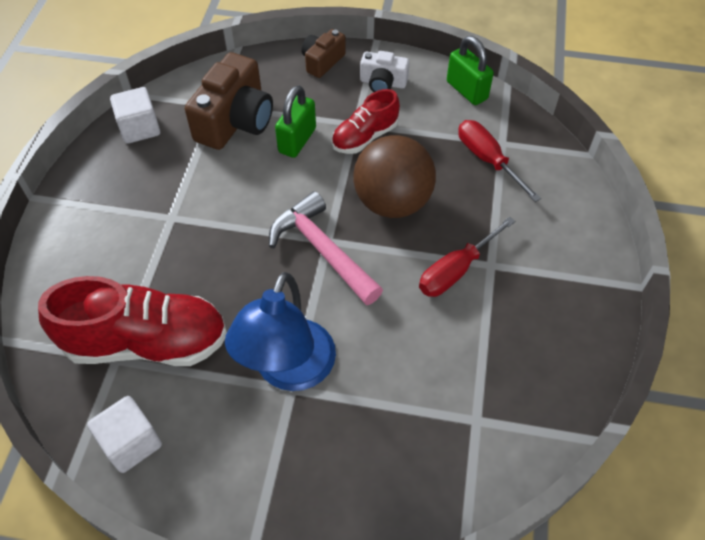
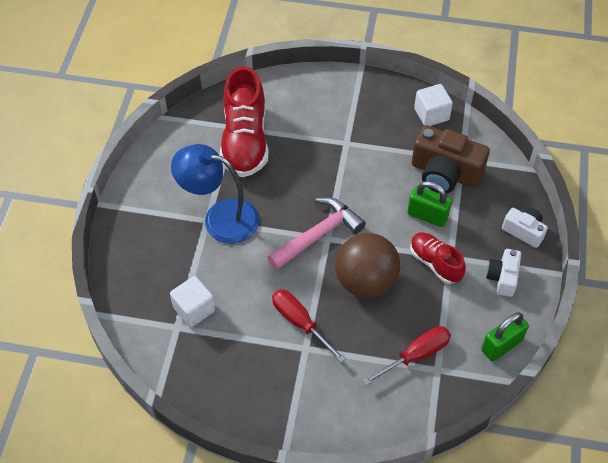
camera: 90 degrees right, 0 degrees up
(131, 443) = (177, 141): white cube -> white cube (194, 309)
(322, 62) = (524, 231): brown camera -> white camera

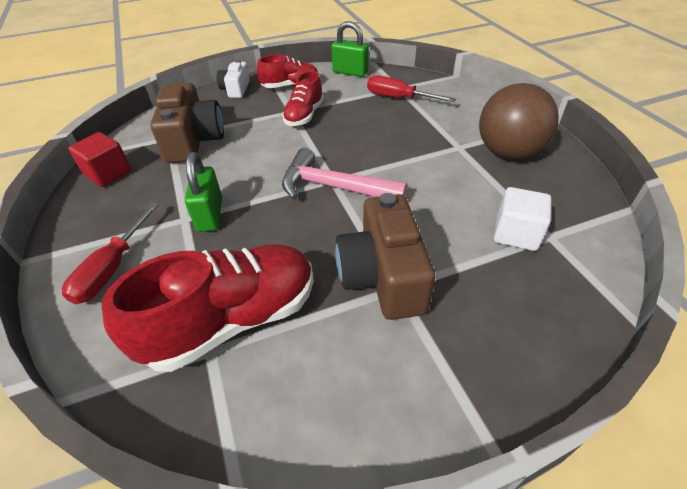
camera: 120 degrees left, 10 degrees down
(220, 218) = (383, 276): blue lamp -> brown camera
(299, 322) = (440, 159): red screwdriver -> red screwdriver (111, 269)
(365, 281) = (358, 141): brown ball -> brown ball (508, 153)
(427, 216) = (254, 134): green padlock -> green padlock (210, 215)
(431, 114) = (108, 174): white cube -> red cube
(502, 277) = (290, 86): white camera -> red shoe

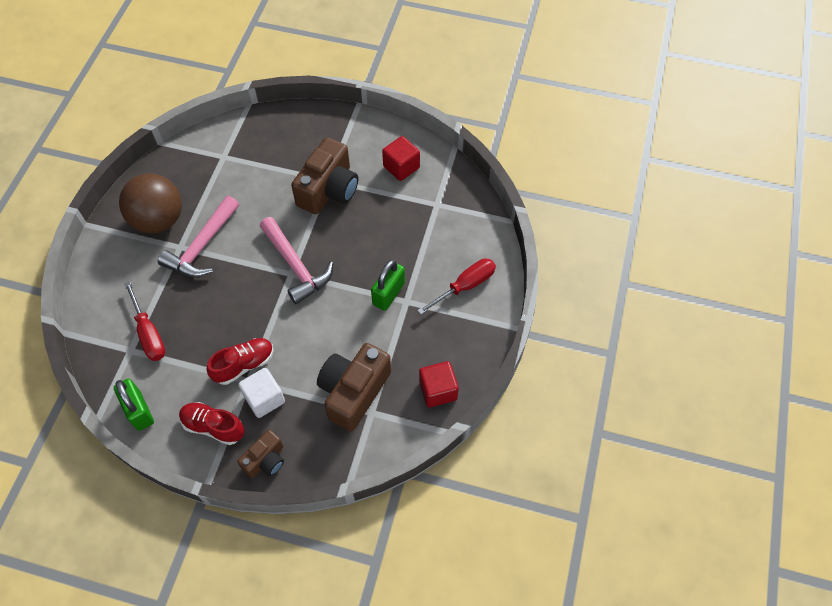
camera: 145 degrees left, 15 degrees up
(232, 320) = (418, 213): red shoe -> none
(236, 89) = (265, 460): white camera -> brown camera
(310, 376) = (401, 167): none -> red cube
(440, 156) = (202, 246): none -> pink hammer
(516, 234) = (237, 168): white cube -> white cube (264, 399)

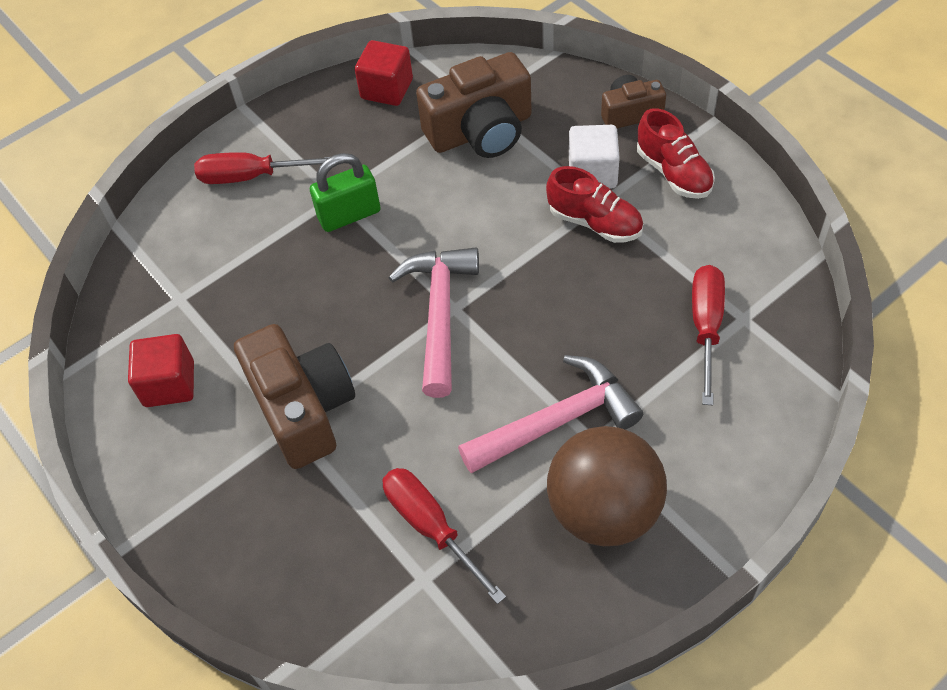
camera: 140 degrees left, 5 degrees down
(139, 411) = (763, 234): green padlock -> none
(233, 175) = (430, 526): none -> red screwdriver
(244, 365) = (595, 222): red shoe -> red shoe turned 150 degrees counterclockwise
(328, 189) = (303, 408): brown camera -> brown camera turned 90 degrees clockwise

